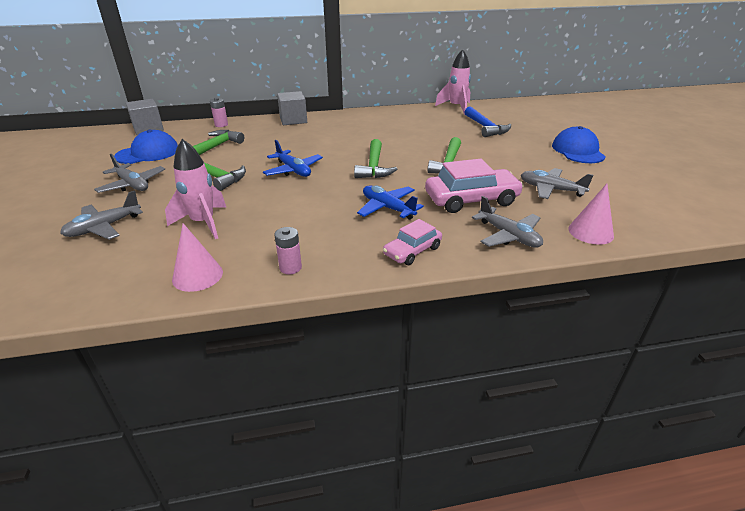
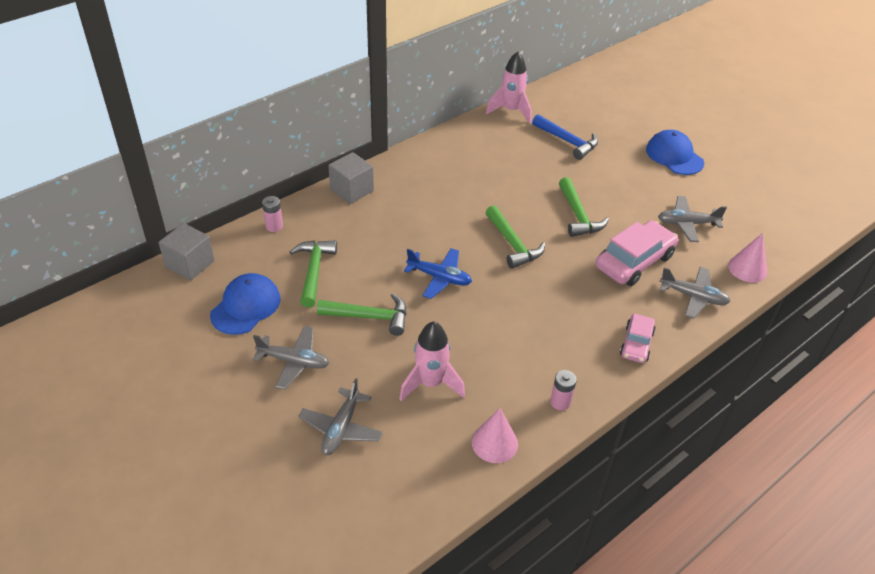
camera: 30 degrees left, 10 degrees up
(388, 208) = (575, 299): blue plane -> none

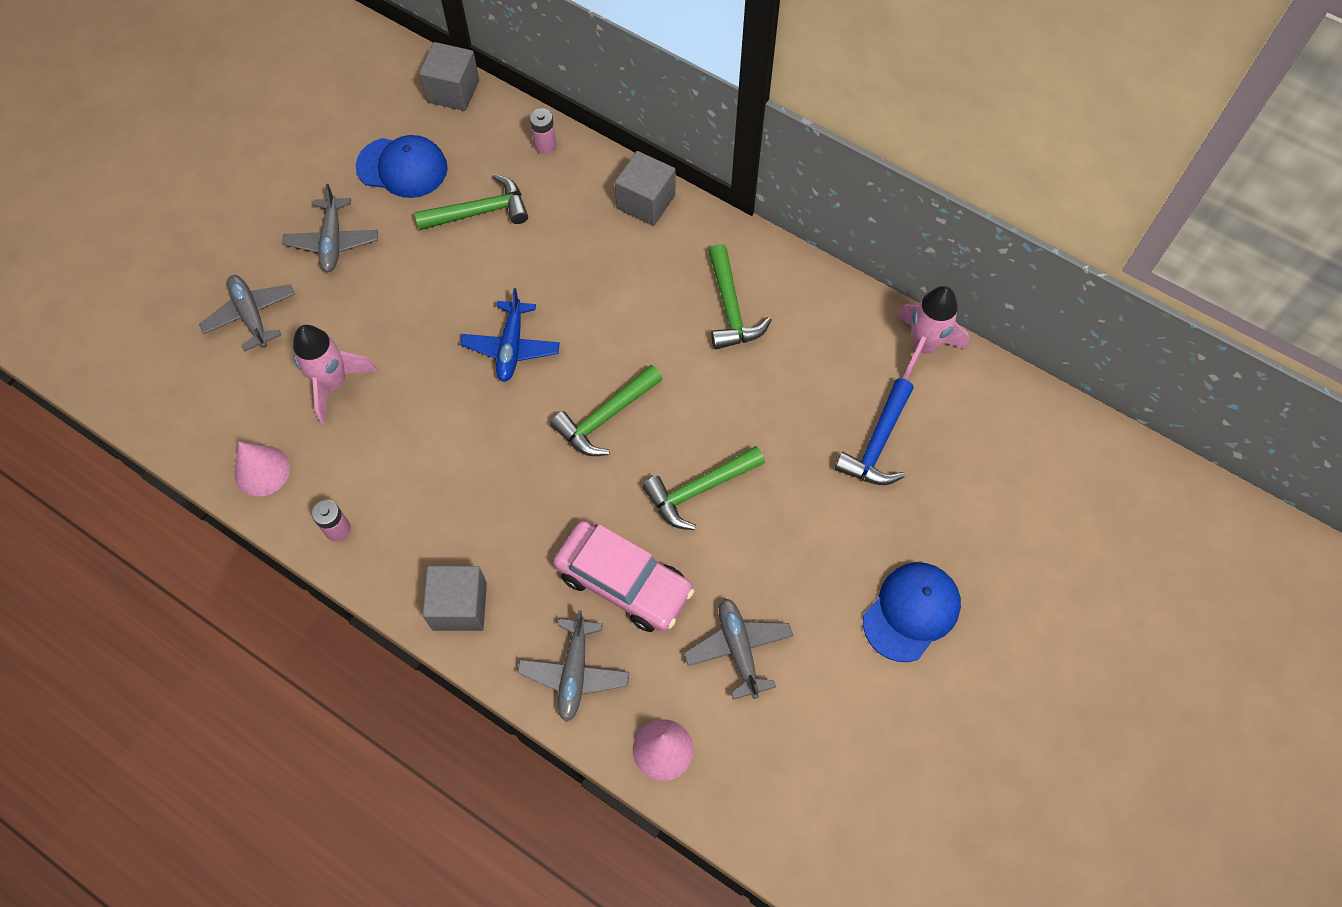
camera: 75 degrees right, 20 degrees up
(341, 428) = (251, 315): grey plane -> grey plane turned 60 degrees clockwise
(370, 317) = (421, 292): green hammer -> green hammer (731, 309)
(636, 344) = (459, 606): pink car -> grey cube

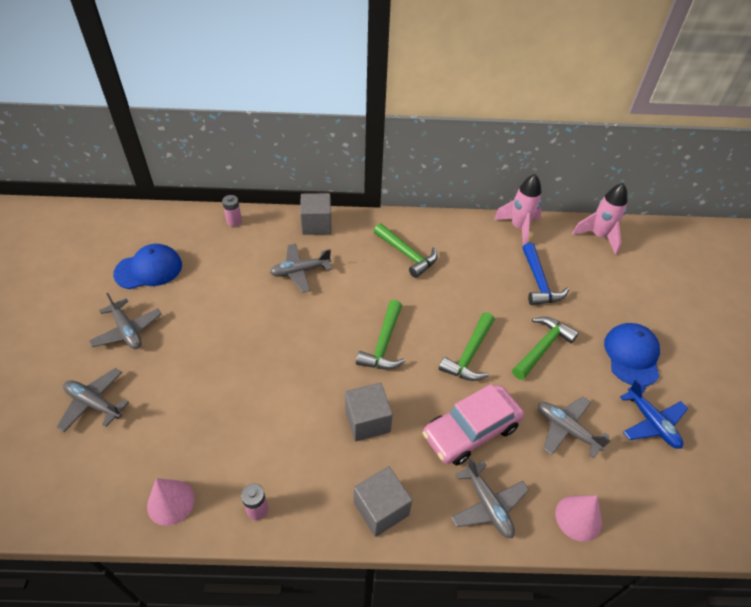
camera: 35 degrees left, 15 degrees down
(334, 384) = (187, 416): pink rocket -> pink rocket (599, 236)
(453, 91) = (154, 217): grey cube -> grey cube (367, 421)
(480, 211) = (219, 271): green hammer -> green hammer (542, 347)
(511, 347) = (295, 334): blue plane -> blue plane (651, 422)
(576, 262) = (300, 271): none -> grey plane
(624, 582) = (471, 431): pink car -> pink car turned 150 degrees clockwise

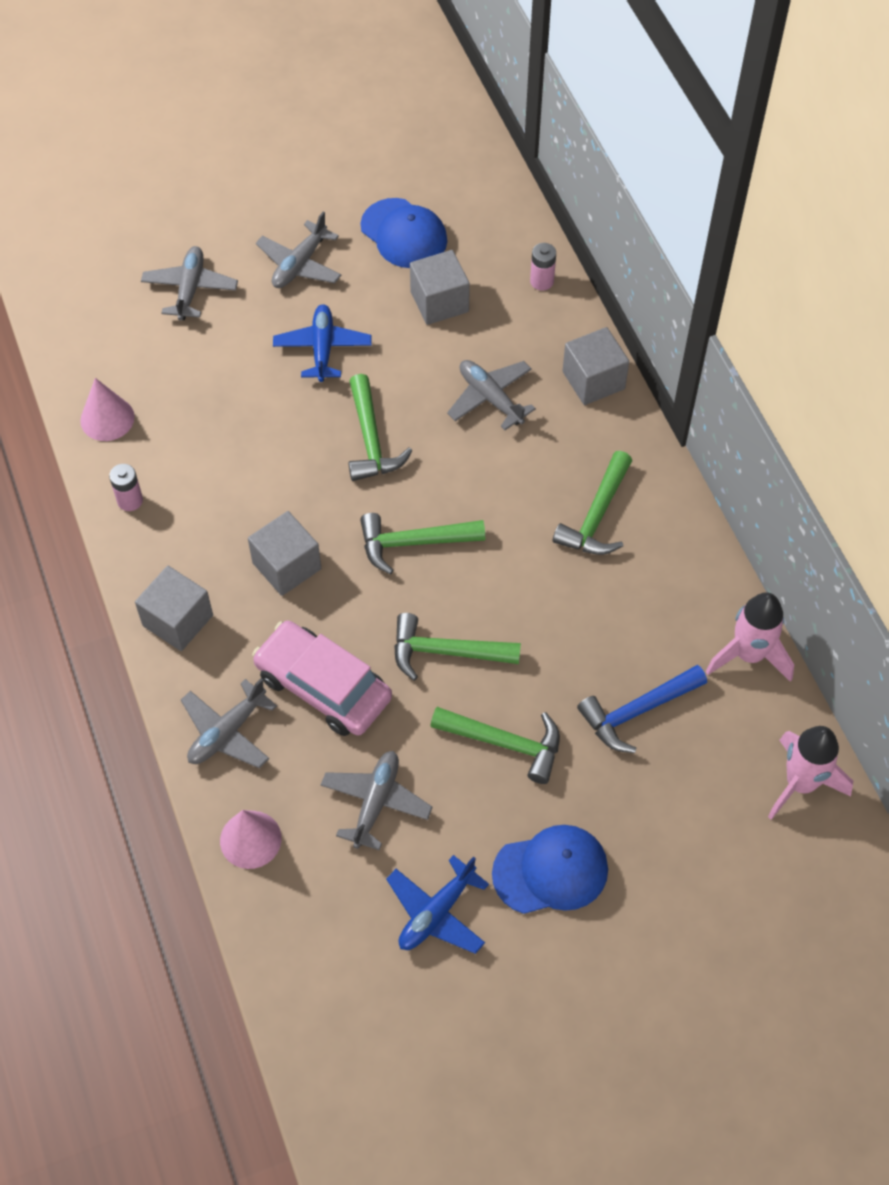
camera: 70 degrees right, 10 degrees up
(205, 341) = (322, 348): none -> blue plane
(214, 270) = (439, 302): none -> grey cube
(294, 339) = (371, 440): none -> green hammer

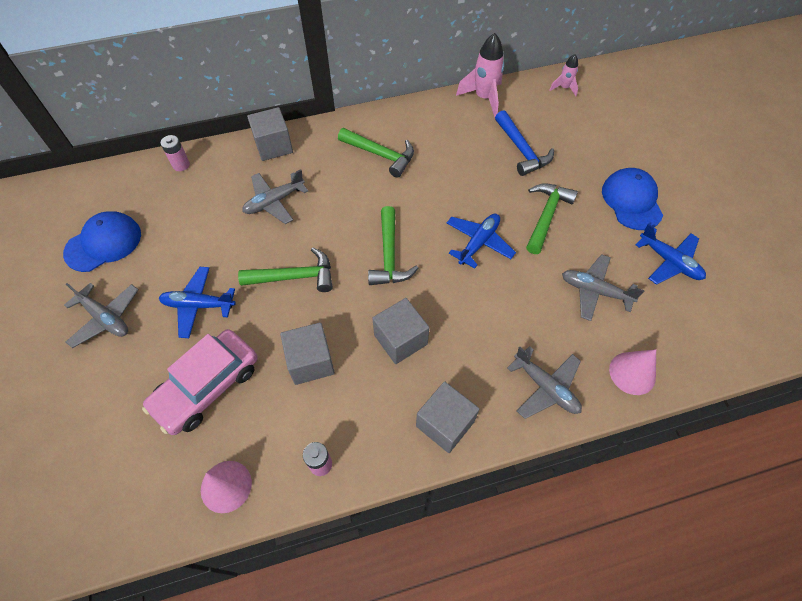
camera: 85 degrees left, 0 degrees up
(190, 289) = (99, 408): grey plane -> none
(323, 686) = (505, 319): pink car -> pink car (207, 386)
(439, 302) = (178, 225): grey cube -> grey cube (311, 362)
(445, 652) = (478, 243): green hammer -> blue plane
(800, 783) = (564, 88): pink rocket -> pink rocket, size x0.55

